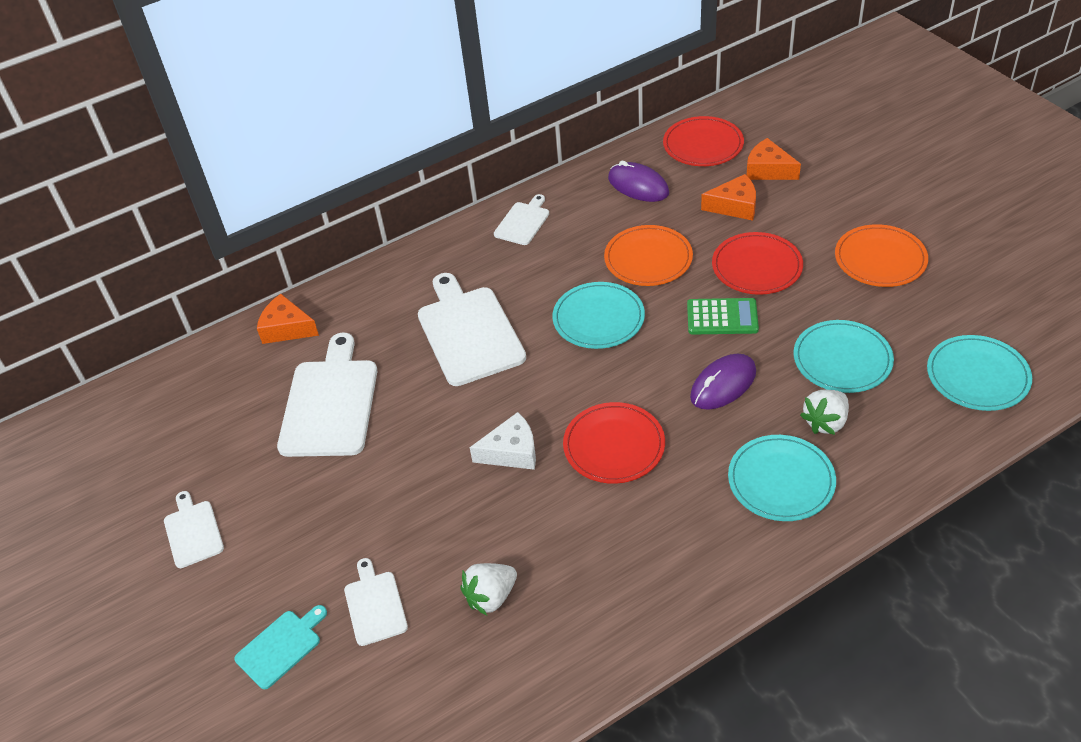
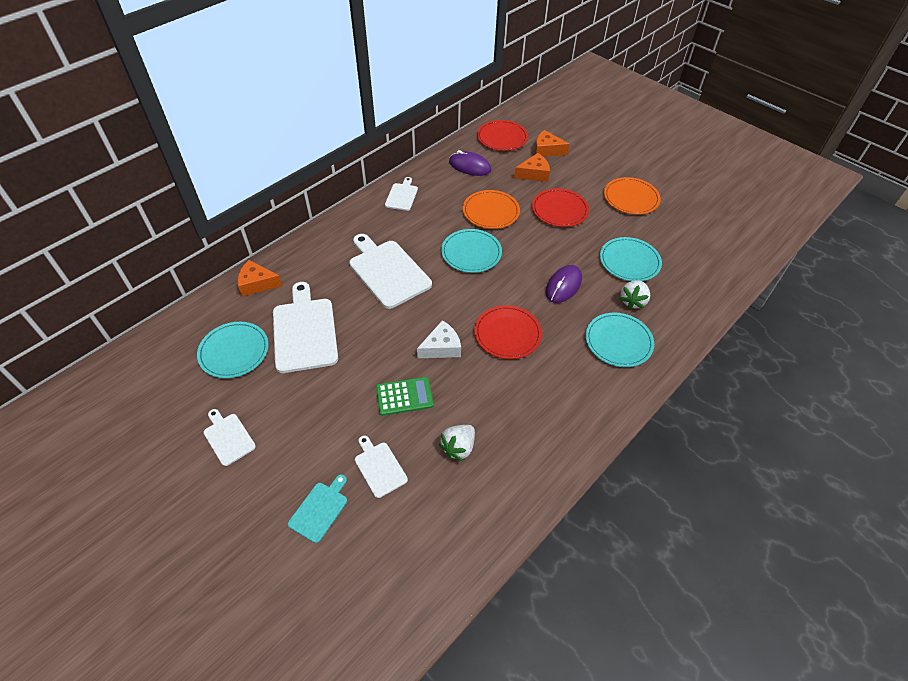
camera: 20 degrees left, 5 degrees up
(722, 317) = (549, 243): green calculator -> green calculator (404, 396)
(977, 376) = (710, 262): turquoise plate -> turquoise plate (234, 351)

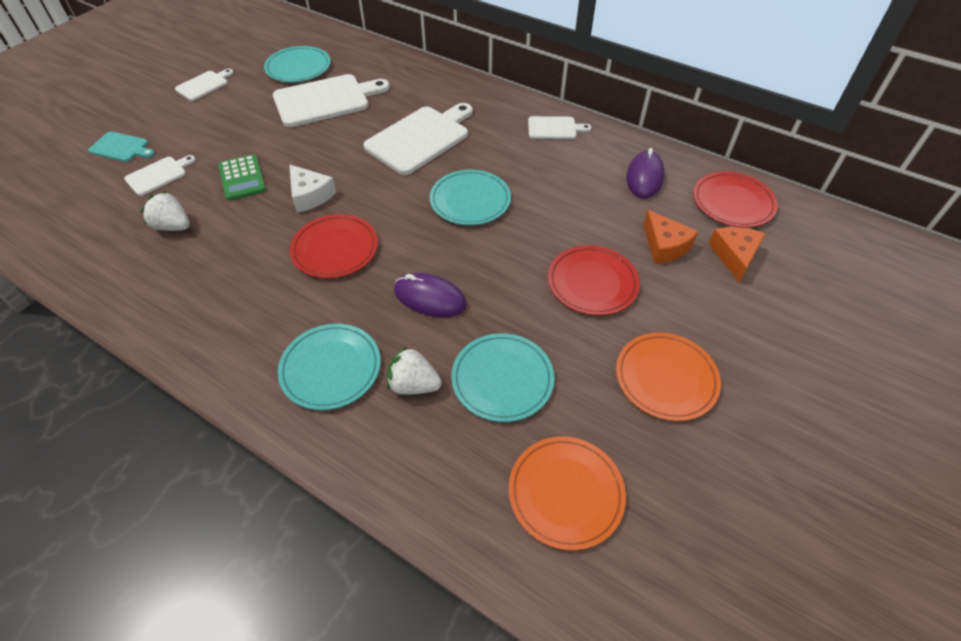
camera: 80 degrees right, 0 degrees up
(257, 284) = (384, 61): orange cheese -> none
(491, 211) = (557, 209): orange plate -> orange plate (566, 493)

